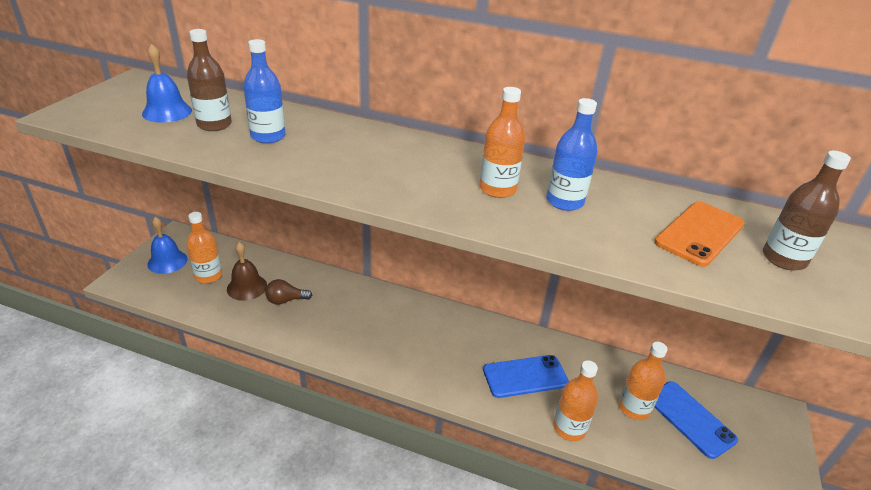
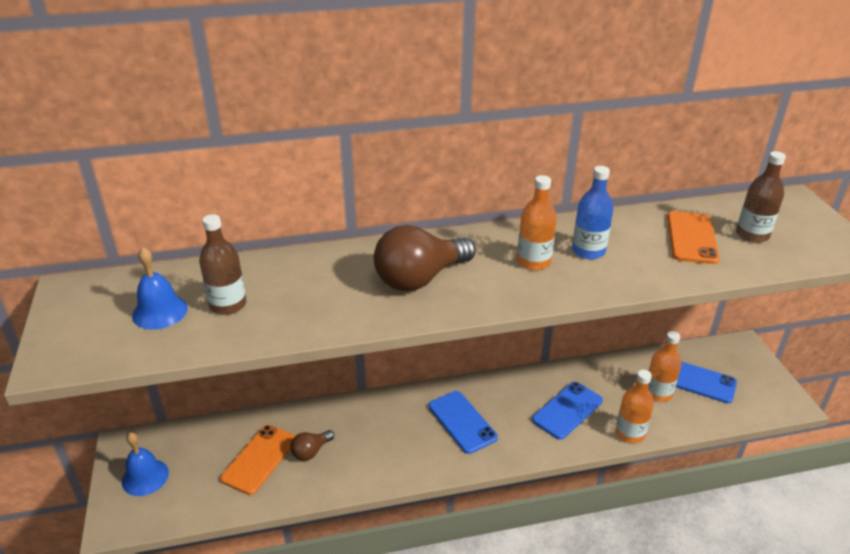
camera: 30 degrees left, 0 degrees up
(208, 276) = (207, 468): orange bottle -> none
(247, 287) = (259, 459): brown bell -> orange phone
(268, 136) = (295, 295): blue bottle -> none
(378, 163) = (420, 278): none -> brown light bulb
(421, 338) = (462, 422): none -> blue phone

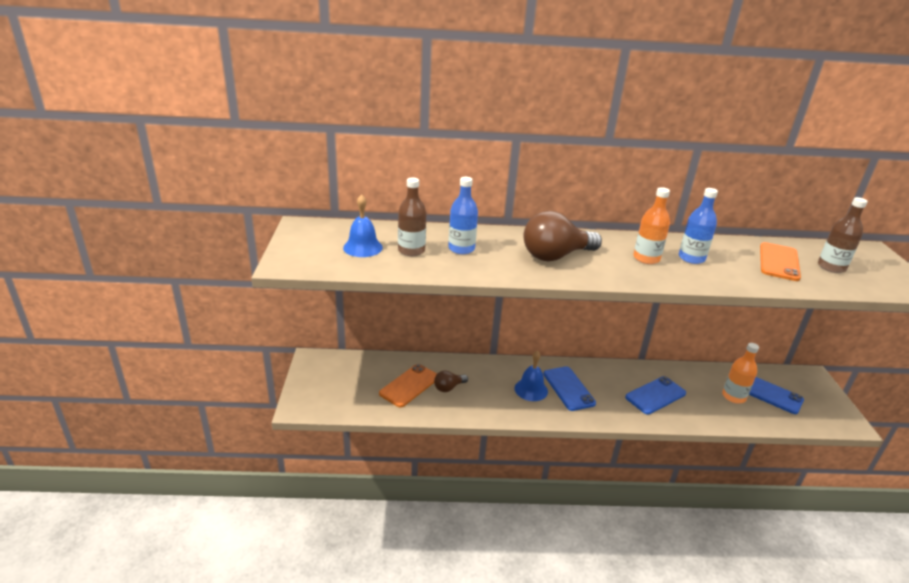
camera: 10 degrees right, 5 degrees down
(145, 477) = (325, 382): blue bell -> blue bell (531, 389)
(295, 289) = (461, 249): none -> blue bottle
(630, 433) = (706, 420): orange bottle -> none

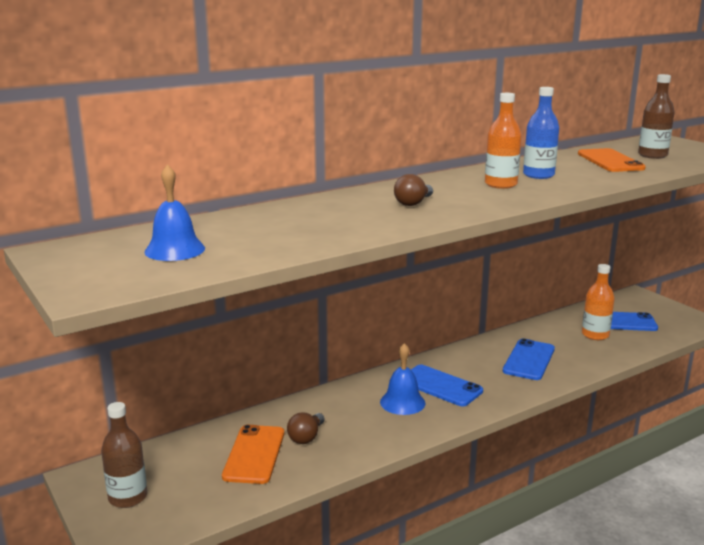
camera: 30 degrees left, 10 degrees down
(411, 250) = (243, 237): brown bottle -> brown bottle (128, 497)
(461, 249) = (301, 222): blue bottle -> none
(555, 256) = (413, 203): brown light bulb -> brown light bulb, size x0.50

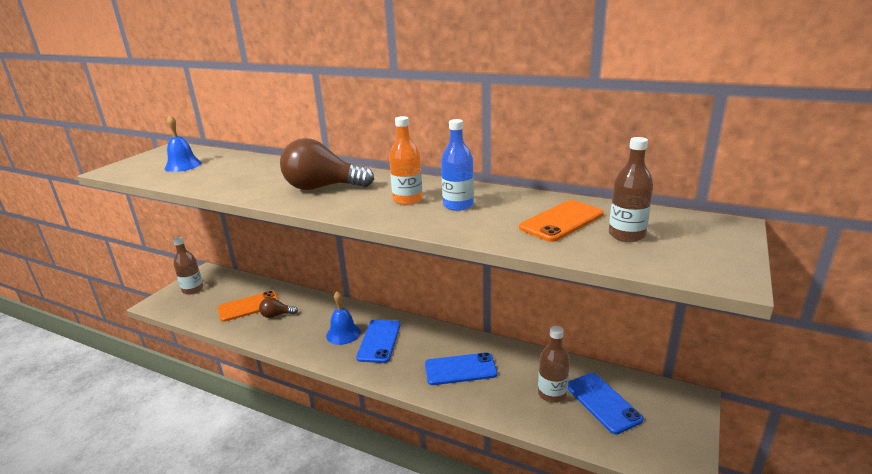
camera: 60 degrees right, 5 degrees up
(413, 203) = (322, 188): brown light bulb -> brown light bulb, size x2.01
(595, 335) = (552, 394): orange bottle -> brown bottle

